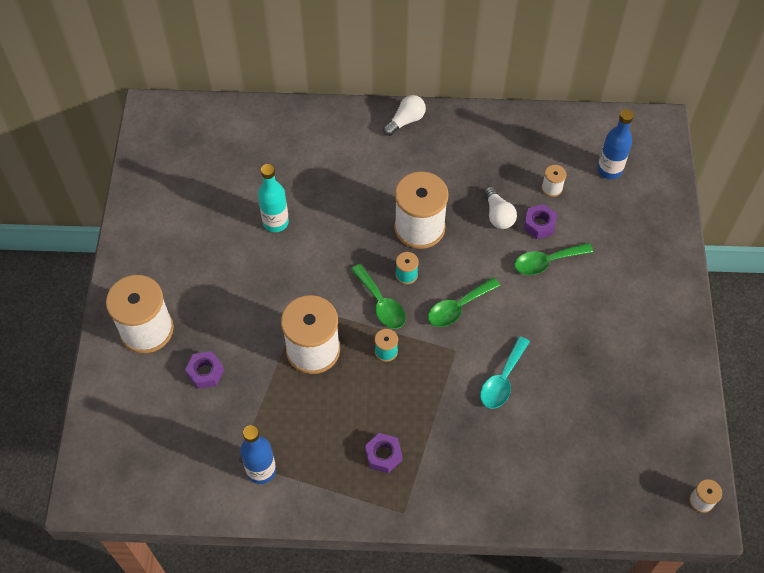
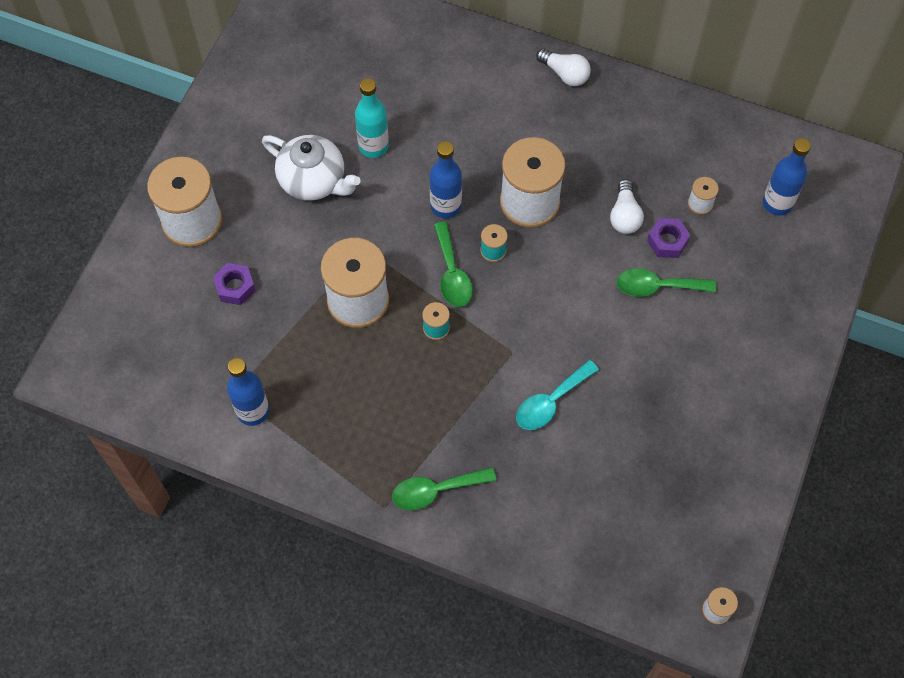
camera: 20 degrees right, 5 degrees up
(237, 265) = (313, 181): none -> white teapot
(354, 252) = (445, 206): none -> blue bottle
(383, 455) = (387, 439): purple nut -> none
(406, 121) = (565, 74): white light bulb -> white light bulb turned 60 degrees clockwise
(458, 307) = (535, 305): green spoon -> green spoon (435, 490)

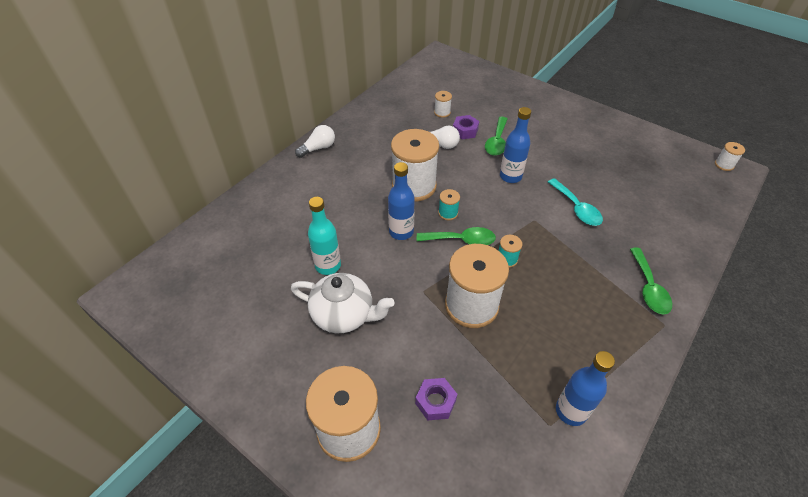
camera: 75 degrees left, 15 degrees down
(313, 181) = (344, 314): white teapot -> white teapot turned 60 degrees clockwise
(777, 203) = (452, 85): blue bottle -> blue bottle (510, 176)

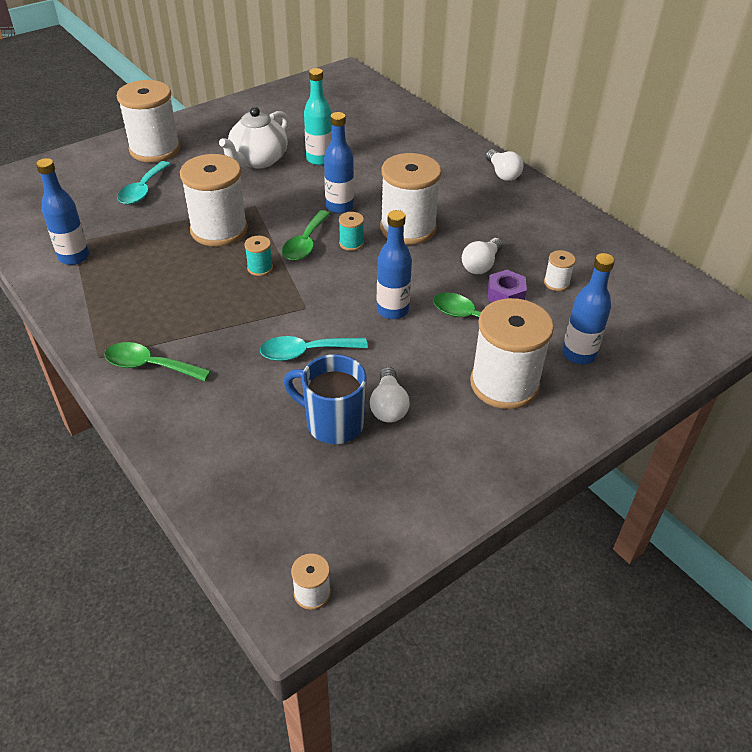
camera: 105 degrees right, 5 degrees down
(435, 402) = (143, 190): purple nut -> turquoise spoon
(501, 100) = (578, 354): none -> blue bottle
(543, 123) = (504, 384): none -> white spool
(592, 162) = (388, 406): none -> white light bulb
(622, 182) = (332, 423): none -> blue mug

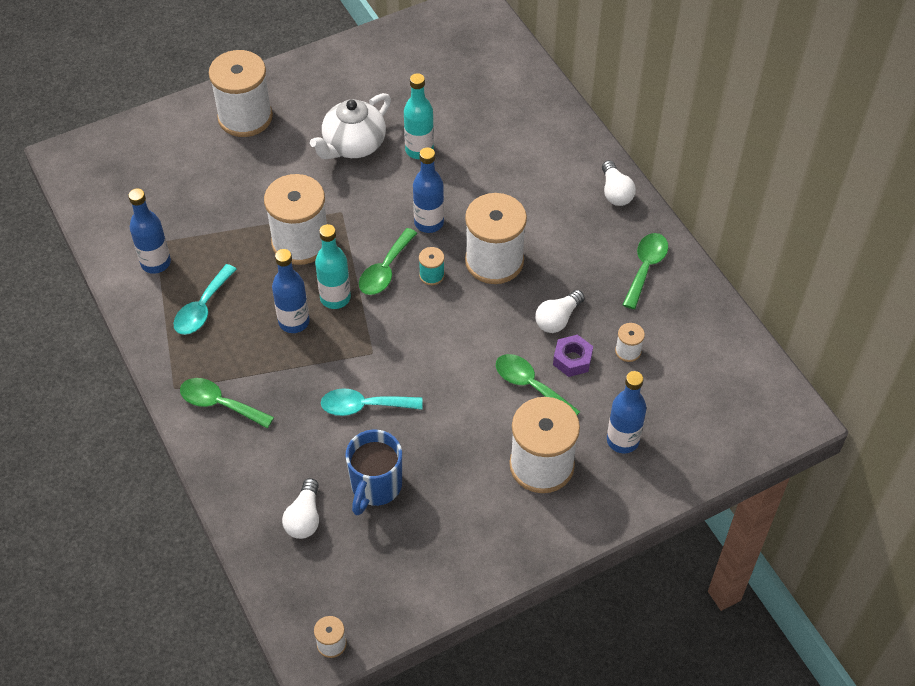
camera: 10 degrees right, 10 degrees up
(143, 190) = (228, 177): turquoise spoon -> turquoise spoon (202, 308)
(260, 268) = (335, 298): turquoise spool -> turquoise bottle
(332, 423) = (375, 487): blue mug -> blue mug turned 105 degrees counterclockwise
(388, 406) = (429, 475): white light bulb -> white light bulb (304, 518)
(392, 310) = (455, 366): blue bottle -> blue bottle (294, 322)
(549, 221) = (645, 267): none -> green spoon

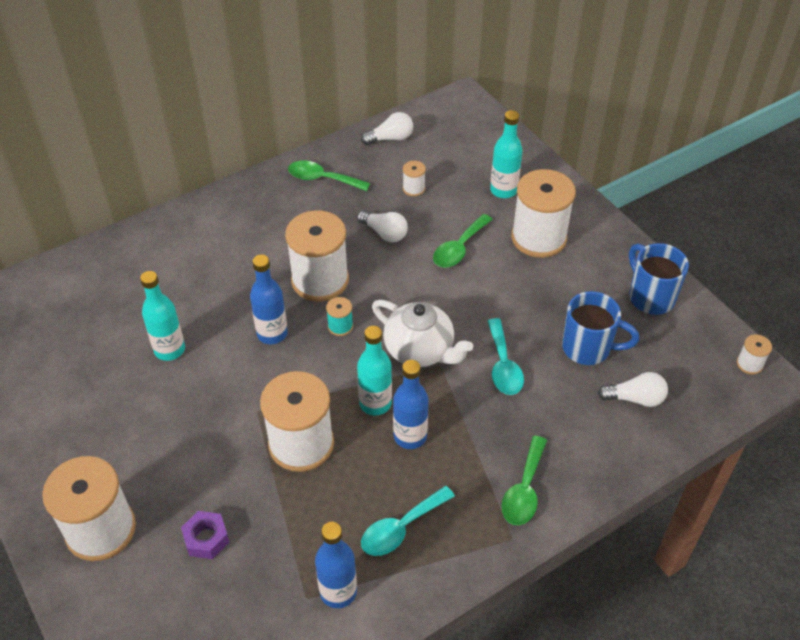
camera: 95 degrees left, 5 degrees down
(202, 308) = (401, 528): turquoise spoon -> turquoise spoon turned 120 degrees clockwise
(353, 145) = (158, 410): white teapot -> white teapot (420, 350)
(385, 270) = (336, 364): green spoon -> none
(440, 563) = (650, 297): none -> blue mug
(572, 360) = (427, 222): purple nut -> purple nut (206, 539)
(615, 192) = (234, 199): white light bulb -> white light bulb (390, 138)
(622, 440) = (503, 190): blue bottle -> turquoise bottle

